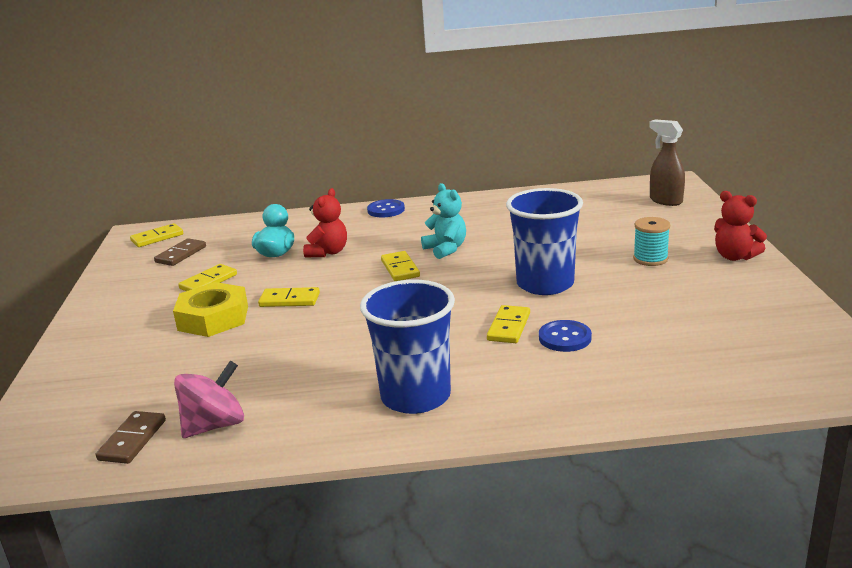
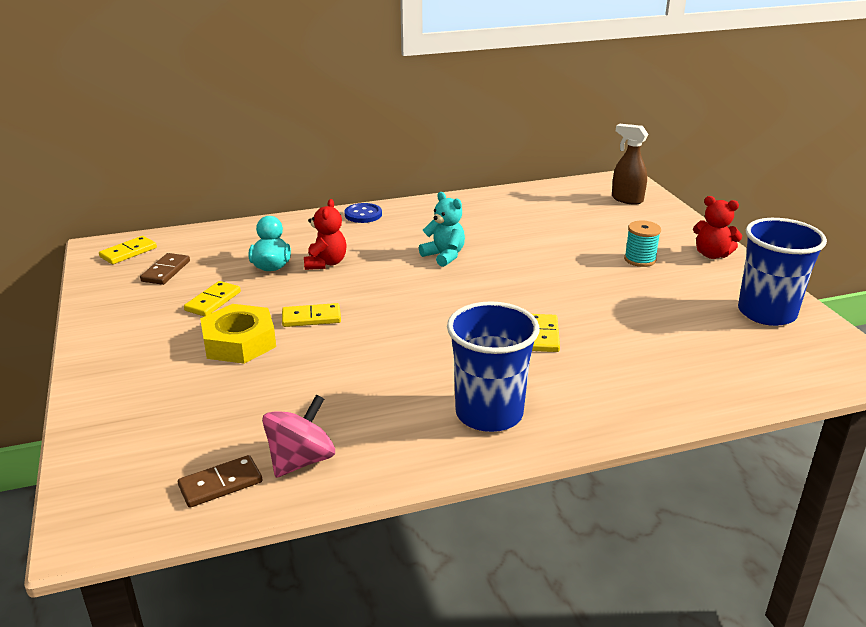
camera: 15 degrees left, 5 degrees up
(132, 440) = (220, 484): brown domino -> brown domino turned 60 degrees clockwise
(400, 269) = (408, 278): yellow domino -> none
(545, 284) = (556, 289): blue cup -> blue cup (766, 313)
(565, 338) = (599, 344): blue button -> none

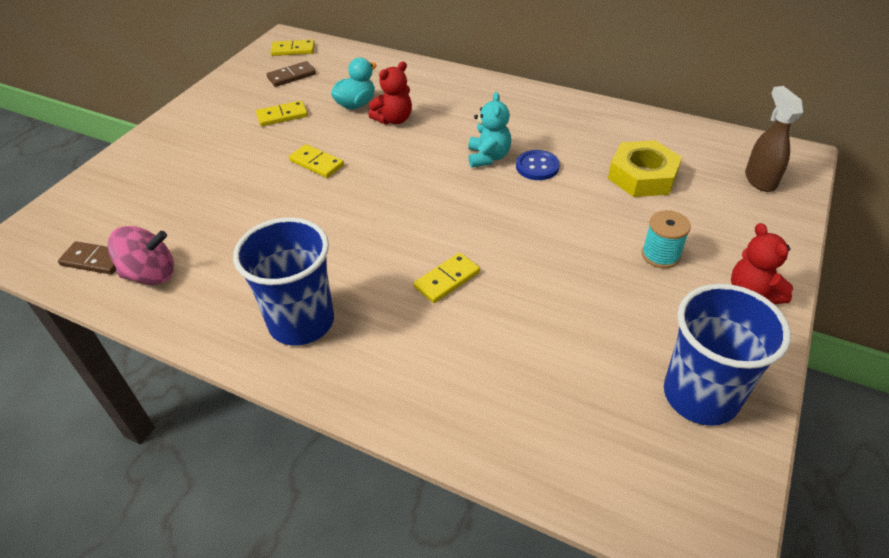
camera: 45 degrees right, 15 degrees up
(239, 342) = (250, 158): yellow nut -> yellow nut (642, 176)
(363, 214) = (486, 86): blue button -> blue button (537, 166)

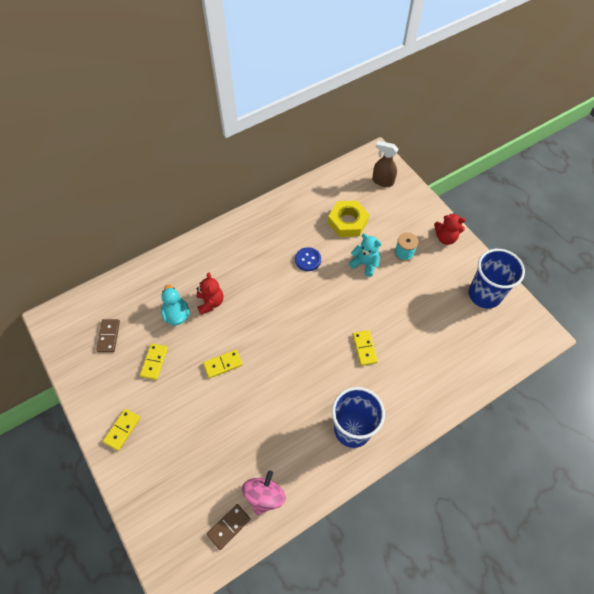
camera: 60 degrees left, 15 degrees up
(293, 50) = (73, 320): yellow domino -> yellow domino (122, 430)
(488, 157) = (283, 276): turquoise teddy bear -> turquoise teddy bear (365, 264)

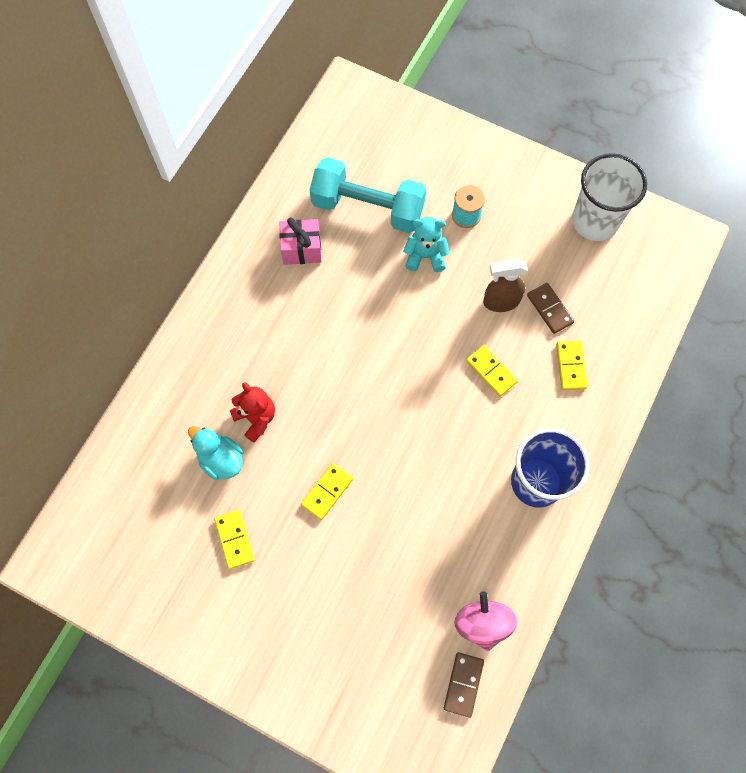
camera: 30 degrees left, 10 degrees up
(108, 336) = (147, 540): brown domino -> brown domino (549, 309)
(122, 430) = (253, 650): yellow domino -> yellow domino (571, 366)
(295, 226) = (301, 249): none -> pink gift
(308, 260) = (348, 289): blue button -> none
(347, 222) = (368, 207): yellow nut -> turquoise dumbbell
(382, 181) = (379, 124): brown spray bottle -> brown spray bottle (500, 302)
(445, 238) = (506, 166): red teddy bear -> none
(484, 294) = (594, 221): blue cup -> white cup

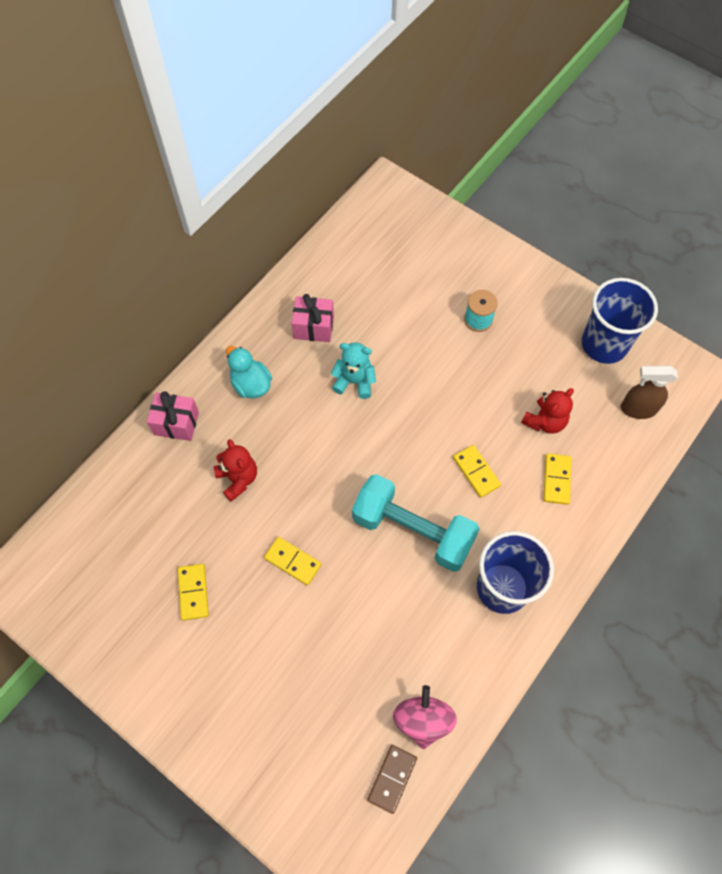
camera: 10 degrees right, 5 degrees down
(181, 372) = (176, 423): none -> pink gift
(221, 459) = (196, 513): turquoise duck -> turquoise duck (251, 384)
(327, 492) = (292, 561): yellow domino -> yellow domino turned 75 degrees clockwise
(368, 207) = (384, 298): turquoise dumbbell -> turquoise dumbbell (413, 530)
(425, 256) = (431, 352): turquoise teddy bear -> turquoise teddy bear (354, 381)
(500, 302) = (497, 406): brown spray bottle -> brown spray bottle (637, 409)
(549, 309) = (545, 421): brown domino -> red teddy bear
(594, 221) = (604, 344): white cup -> blue cup

